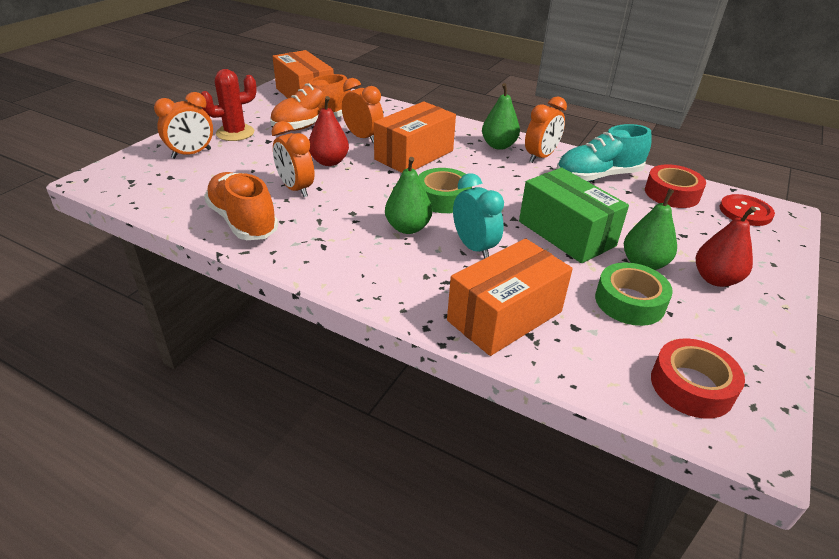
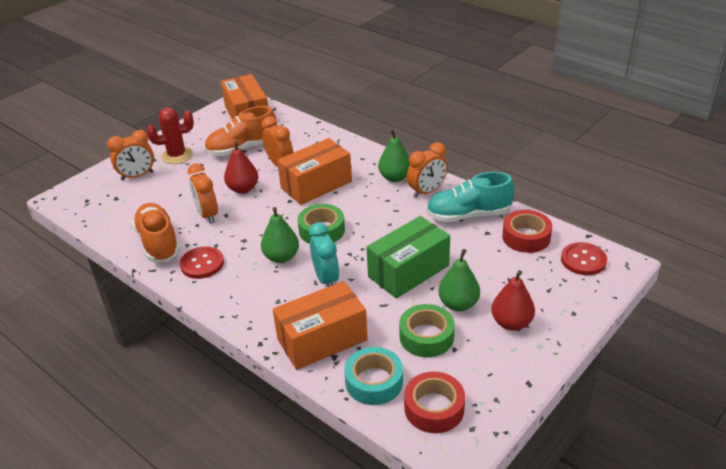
camera: 15 degrees right, 0 degrees up
(309, 241) = (202, 264): none -> red button
(566, 233) = (408, 271): green box -> green box turned 75 degrees clockwise
(598, 361) = (374, 382): none -> turquoise tape

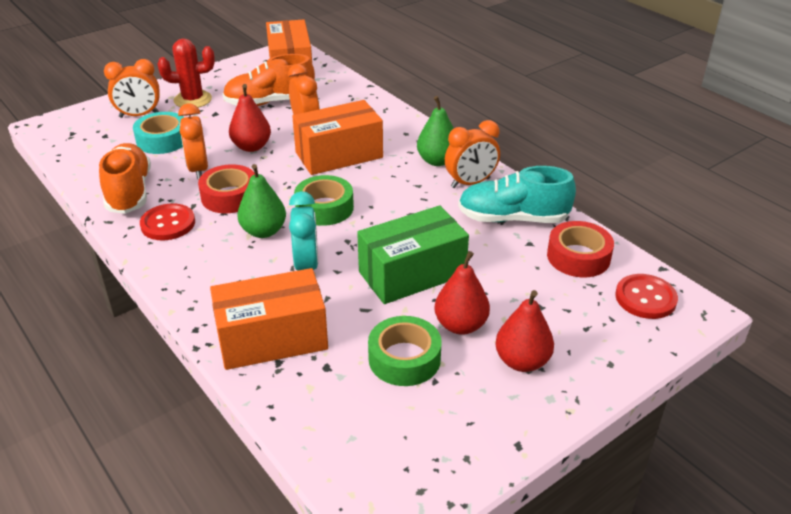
camera: 10 degrees right, 0 degrees up
(374, 382) = (315, 404): turquoise tape -> turquoise tape (162, 140)
(434, 408) = (380, 453): red tape -> red tape (230, 196)
(458, 304) = (460, 325): green pear -> red pear

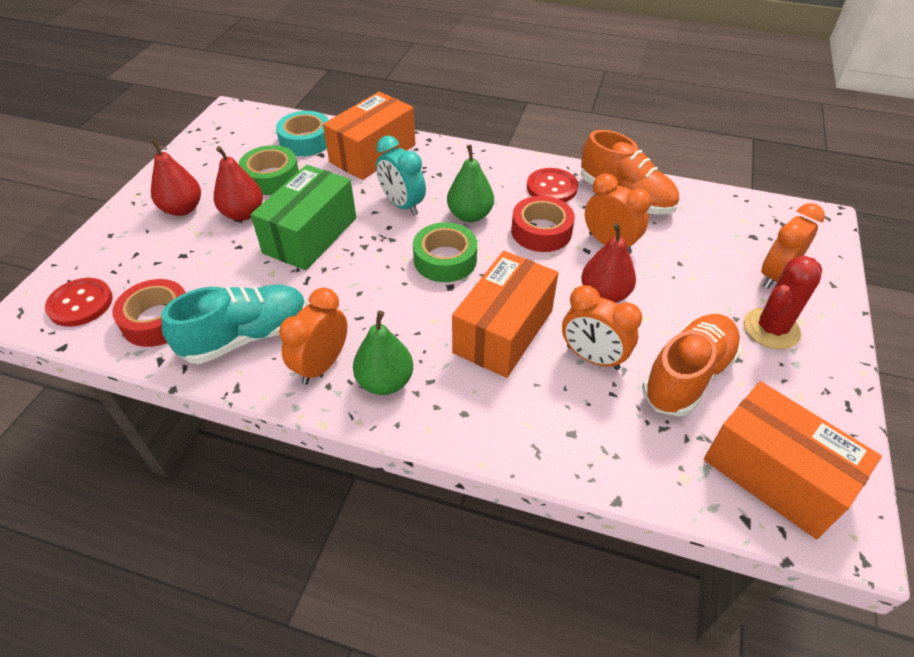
camera: 145 degrees right, 10 degrees up
(162, 140) = (696, 258): turquoise tape -> turquoise tape (306, 141)

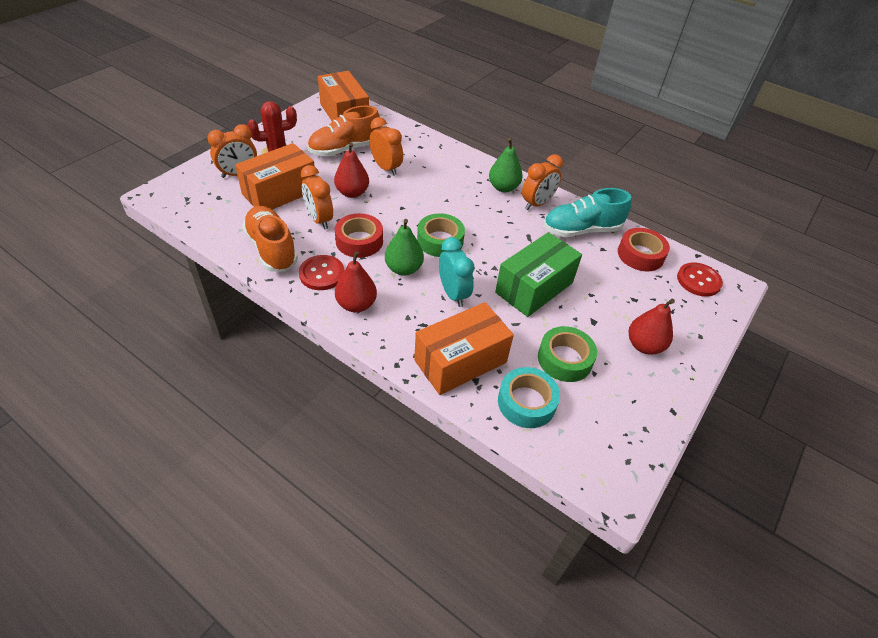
camera: 165 degrees left, 0 degrees up
(243, 214) = (589, 324): red pear -> red pear (356, 304)
(503, 331) = (426, 192): orange box -> orange box (280, 192)

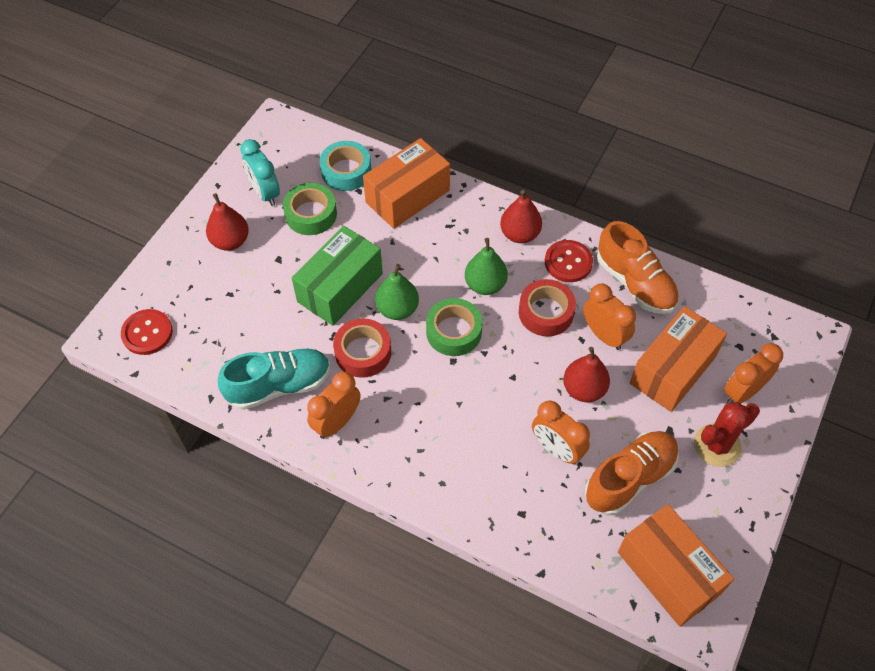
camera: 175 degrees right, 10 degrees up
(453, 294) = (426, 264): turquoise clock -> turquoise clock (265, 193)
(503, 187) = (385, 445): green pear -> green pear (397, 309)
(640, 255) = (209, 359): red tape -> red tape (363, 352)

